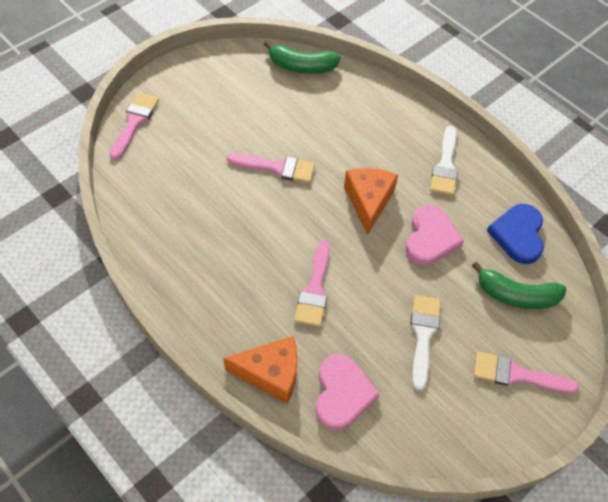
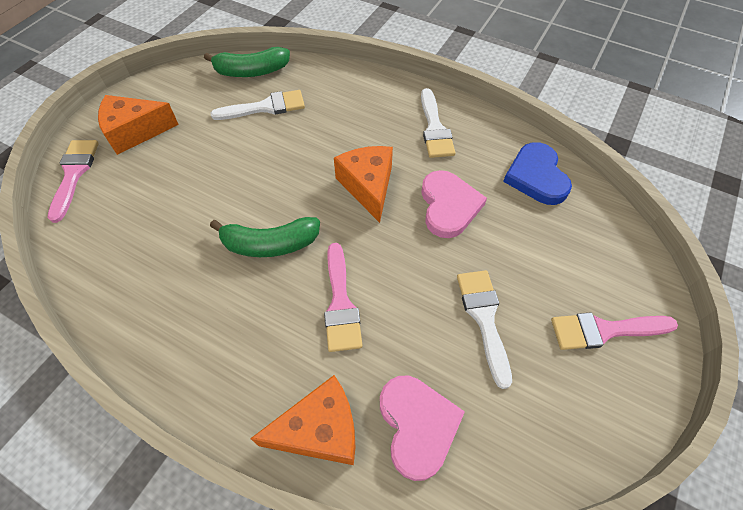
camera: 15 degrees left, 0 degrees up
(190, 98) = (135, 132): none -> orange cheese
(276, 168) = (254, 179): pink brush -> none
(303, 105) = (265, 107): none -> white brush
(516, 295) = (563, 240): green banana -> green banana (270, 244)

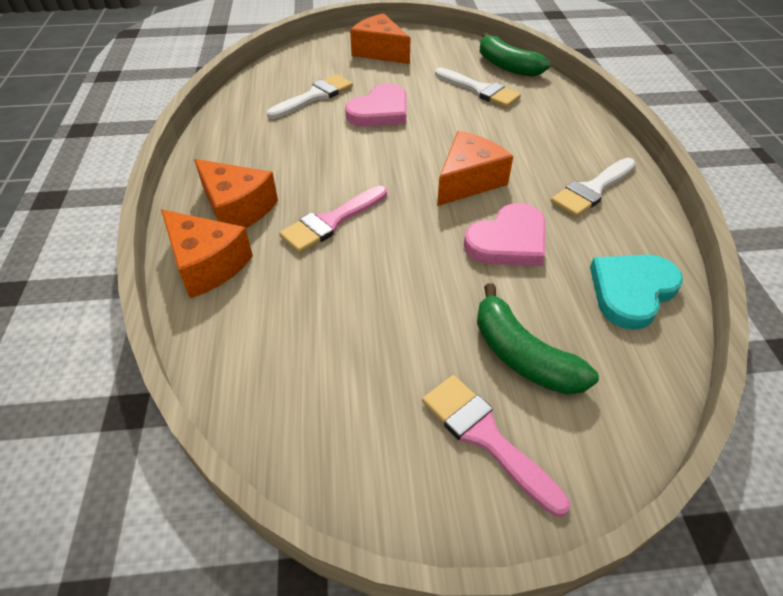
camera: 55 degrees right, 10 degrees down
(74, 174) = (316, 50): pink brush -> none
(263, 368) = (237, 208): none -> orange cheese
(270, 244) = (350, 158): green banana -> green banana (522, 355)
(417, 425) = (252, 323): pink heart -> pink heart (380, 111)
(484, 318) = (403, 323): white brush -> white brush (314, 96)
(536, 176) = (631, 291): blue heart -> turquoise heart

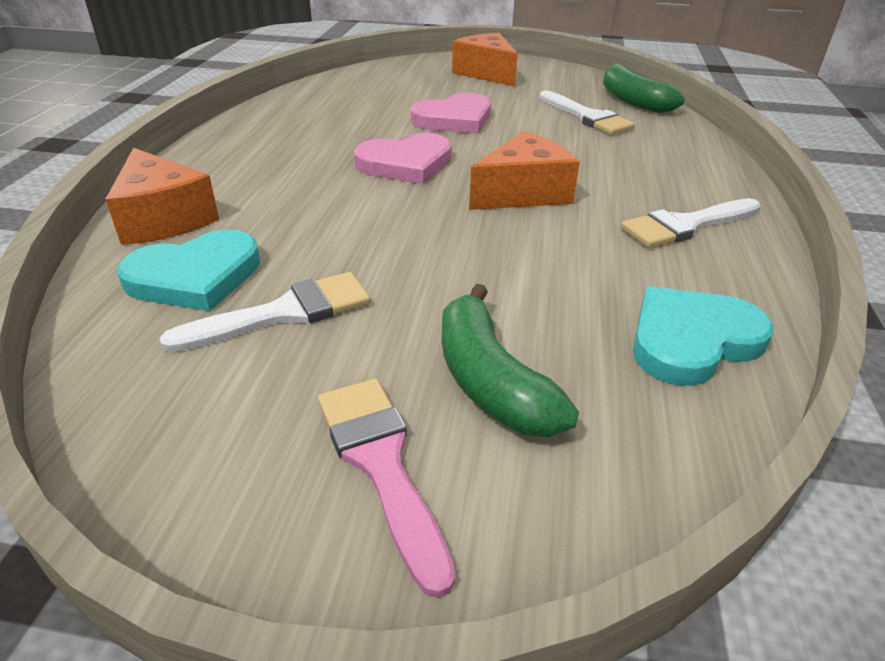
camera: 15 degrees right, 10 degrees down
(237, 208) = (234, 177): orange cheese -> none
(269, 315) = (195, 276): none -> turquoise heart
(314, 96) = (387, 99): white brush -> white brush (283, 313)
(331, 221) = (331, 204): pink brush -> none
(508, 241) = (542, 257): pink heart -> pink heart (406, 164)

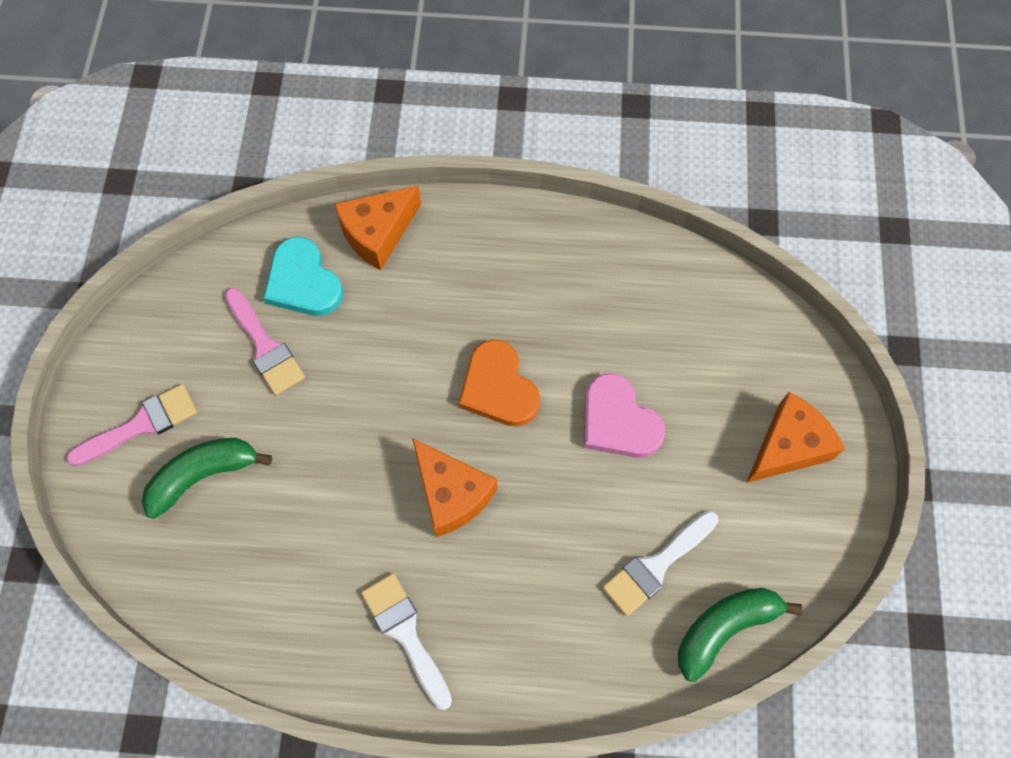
camera: 85 degrees right, 30 degrees up
(283, 313) = (265, 346): white brush -> pink brush
(406, 164) = (498, 387): pink heart -> orange heart
(691, 340) = (245, 605): turquoise heart -> none

